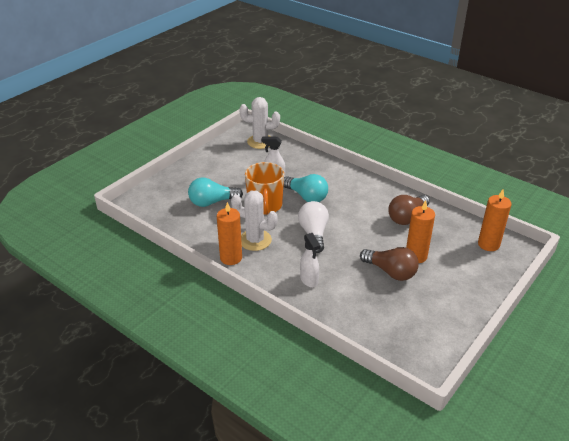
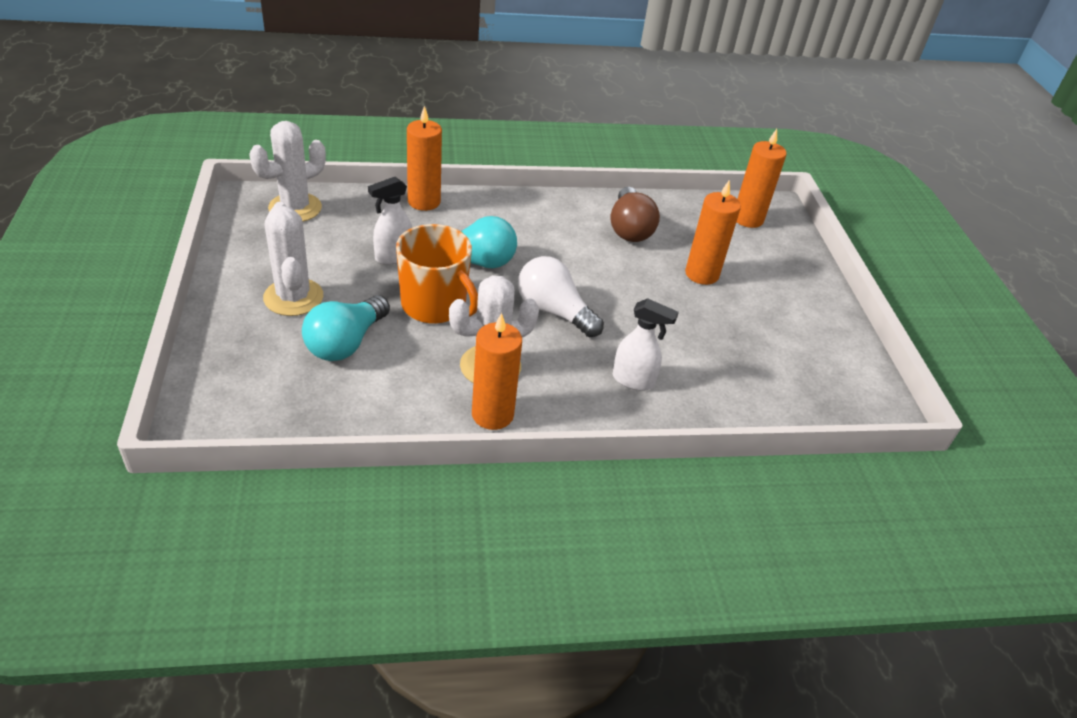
camera: 50 degrees left, 5 degrees up
(215, 176) = (293, 297): none -> white cactus
(319, 161) = (424, 201): none -> orange candle
(391, 272) = (704, 311): brown light bulb -> none

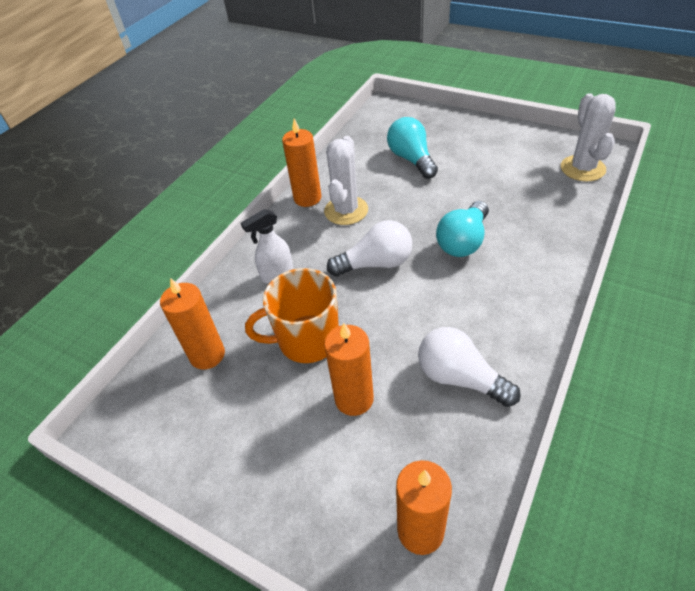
camera: 135 degrees right, 5 degrees up
(293, 297) = (469, 149): white cactus -> none
(393, 257) = (493, 200): white spray bottle -> none
(424, 201) = (569, 239): orange candle -> orange candle (207, 355)
(435, 305) = (423, 205): orange mug -> orange mug (307, 340)
(629, 228) = (460, 378): brown light bulb -> white light bulb

